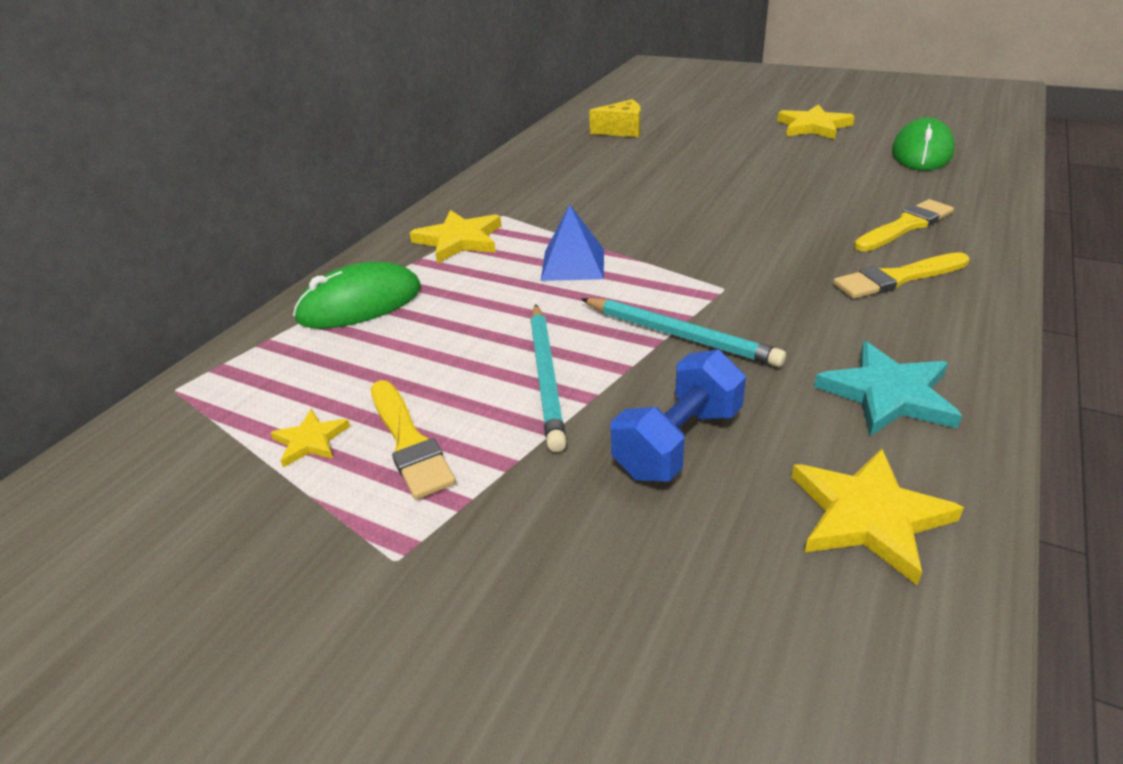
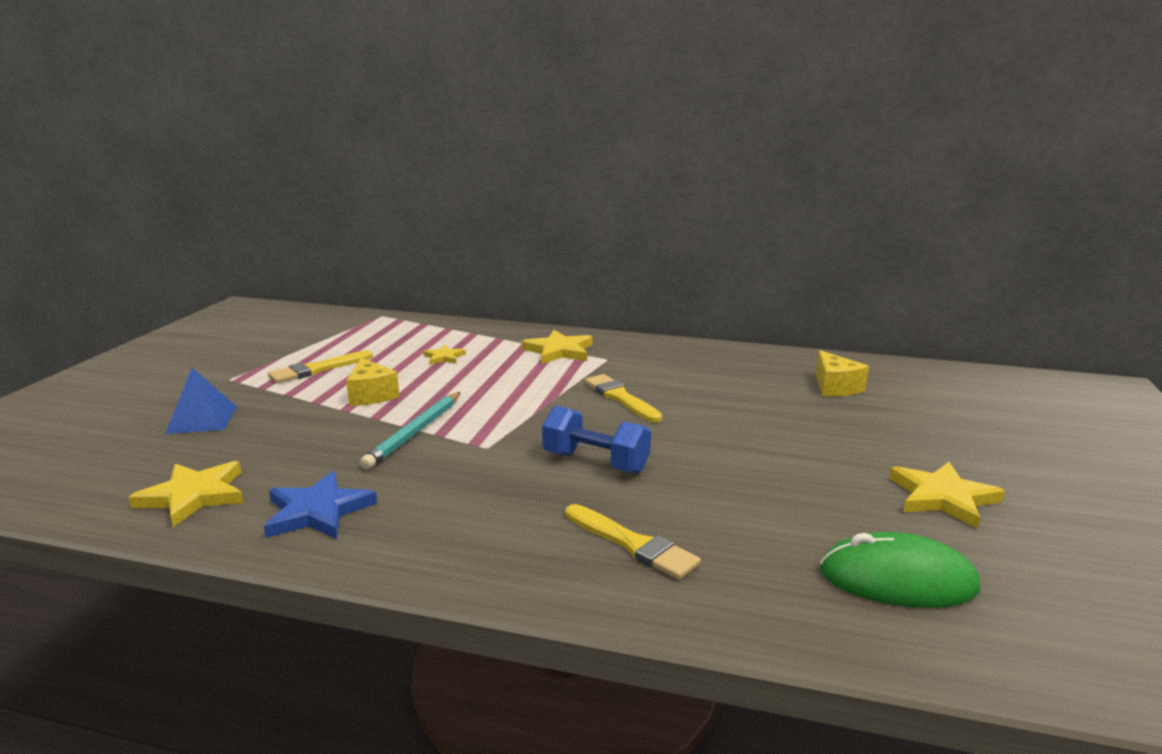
camera: 75 degrees right, 15 degrees down
(311, 441) = (327, 349): yellow star -> yellow star (444, 357)
(360, 303) = (466, 337): green mouse -> none
(546, 377) = (371, 395): turquoise pencil -> yellow cheese
(573, 264) = (524, 390): blue pyramid -> blue pyramid (202, 419)
(678, 442) = (290, 437): blue dumbbell -> blue dumbbell (595, 462)
(888, 394) = (318, 511): turquoise star -> blue star
(897, 278) = (507, 530): yellow brush -> yellow brush (620, 398)

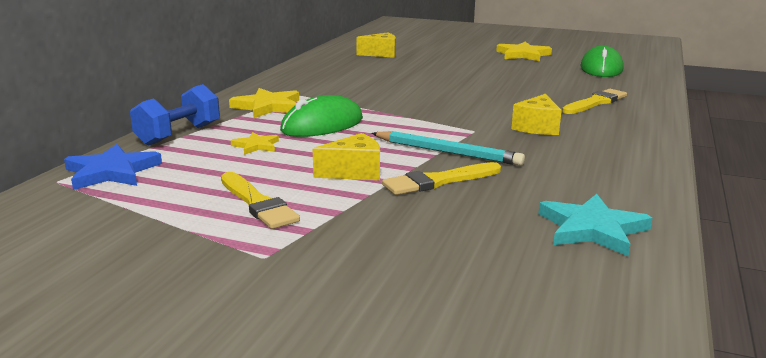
camera: 85 degrees left, 0 degrees up
(194, 496) = (592, 229): yellow star -> turquoise star
(202, 419) = (406, 254): blue pyramid -> none
(318, 511) = (596, 177): blue star -> blue star (112, 172)
(499, 486) = (537, 127): none -> yellow cheese
(503, 376) = (322, 125): none -> green mouse
(595, 462) = (495, 105): blue dumbbell -> blue dumbbell (179, 134)
(620, 398) = (385, 95): yellow brush -> yellow brush (438, 181)

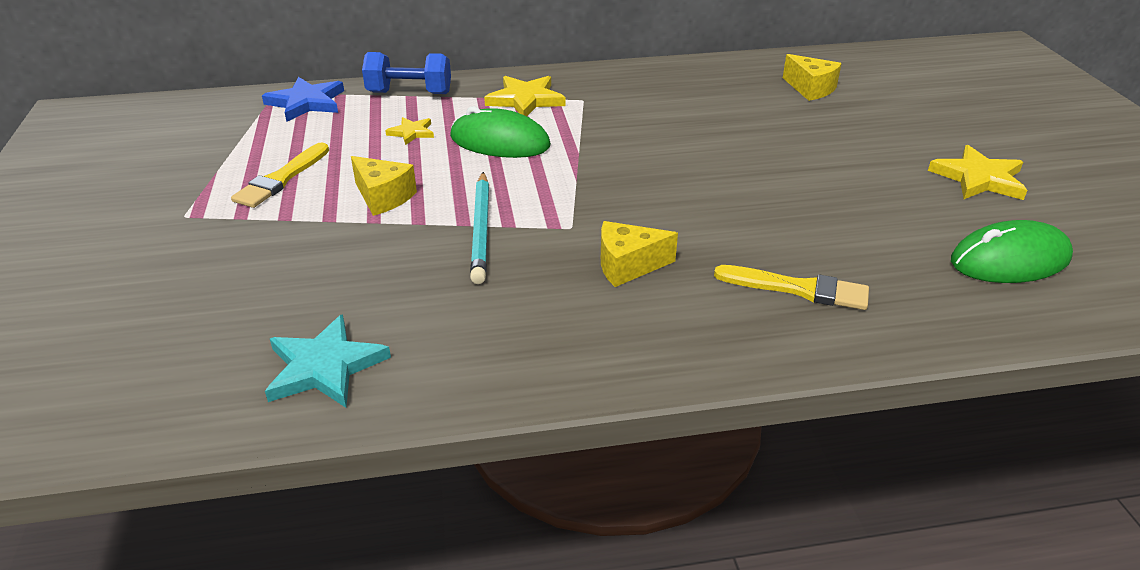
camera: 60 degrees right, 15 degrees up
(438, 181) = (393, 246): yellow brush -> none

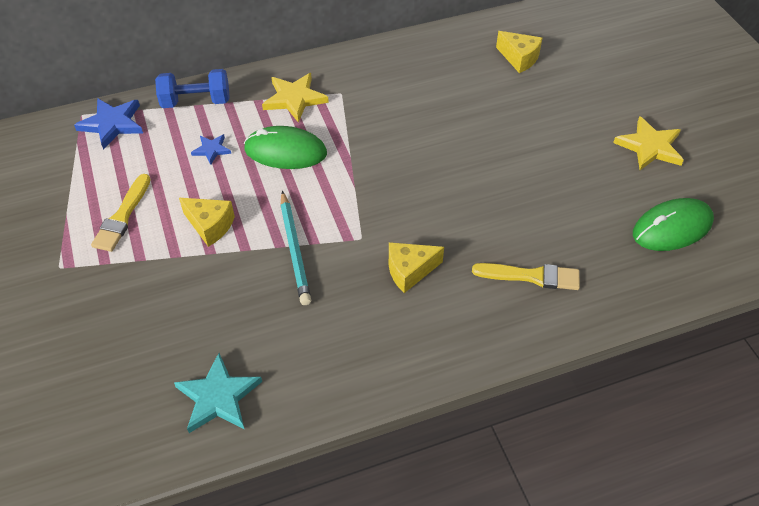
camera: 10 degrees left, 15 degrees up
(411, 133) = (211, 150): yellow star -> blue star

